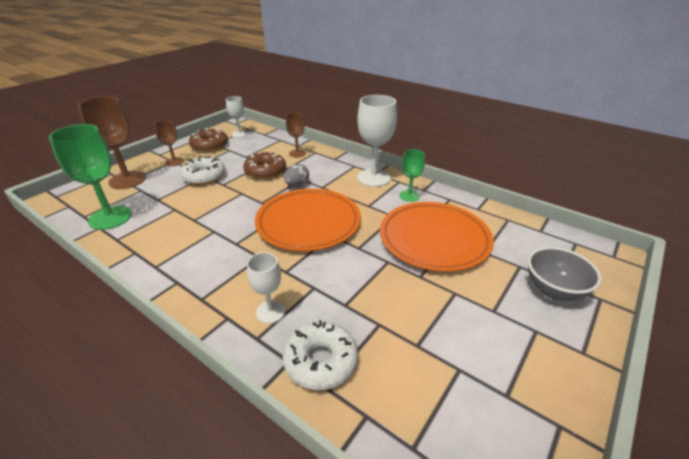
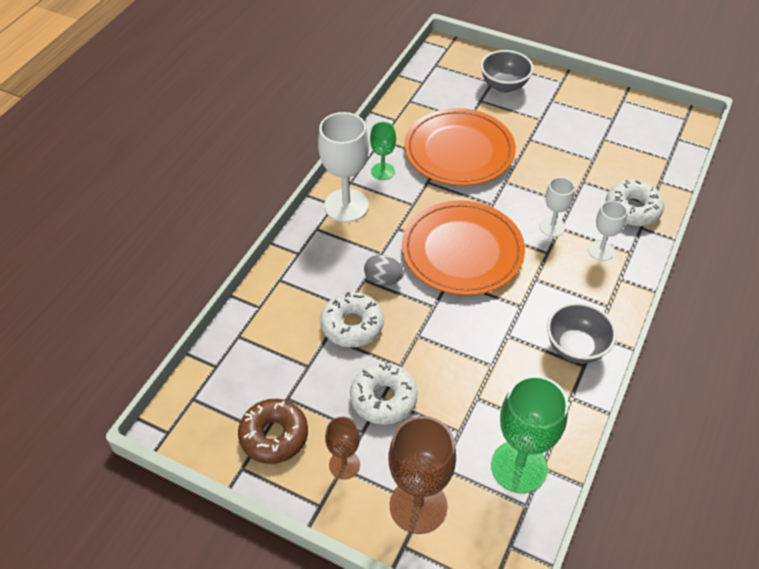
camera: 100 degrees left, 15 degrees up
(175, 265) = (575, 347): none -> grey bowl
(239, 134) = (218, 406): white goblet -> white goblet (552, 227)
(265, 171) = (352, 325): brown donut -> white donut
(297, 153) = (287, 300): brown goblet -> none

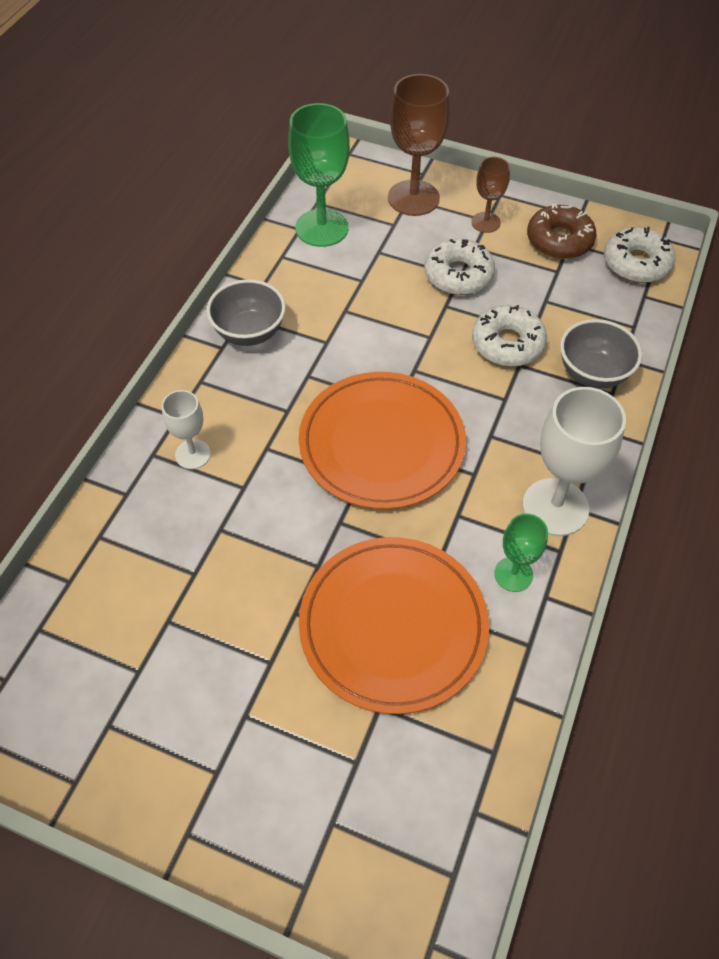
camera: 175 degrees right, 5 degrees up
(383, 279) = (481, 399): grey egg -> none
(504, 86) = (308, 811): grey bowl -> grey bowl (592, 373)
(552, 227) = (255, 487): white goblet -> none
(632, 209) = (130, 524): white donut -> white donut (636, 263)

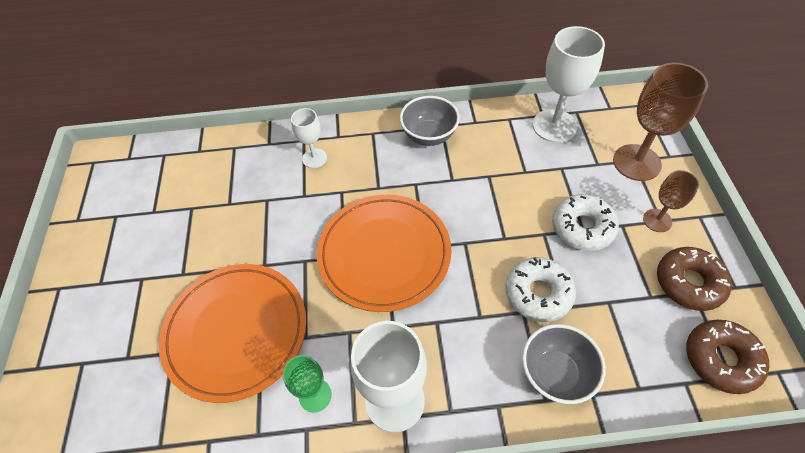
camera: 65 degrees right, 0 degrees up
(322, 228) = (554, 126): green goblet -> white goblet
(636, 263) = (721, 359): white donut -> brown donut

